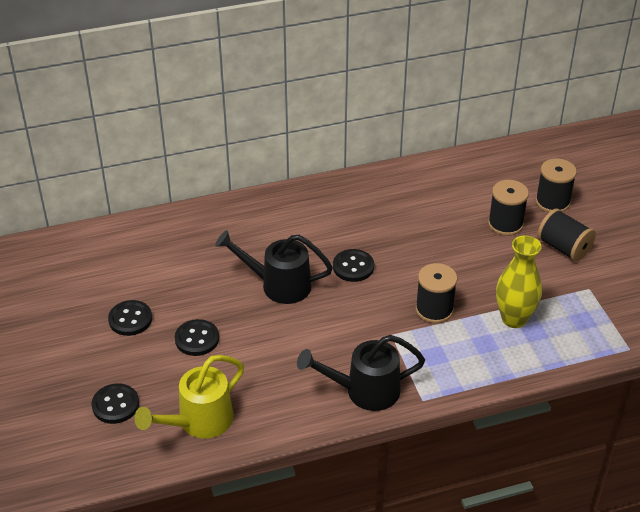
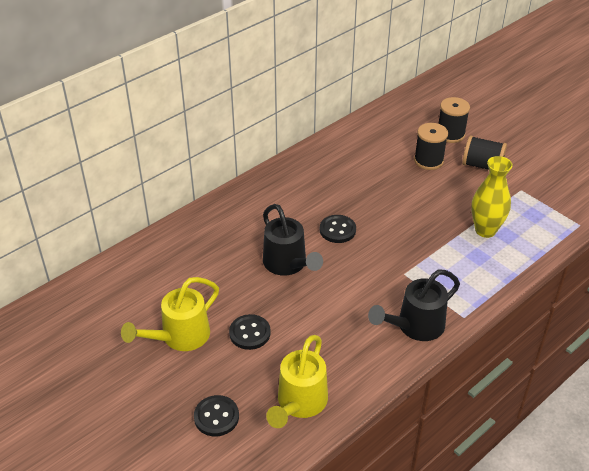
camera: 25 degrees left, 0 degrees up
(130, 319) = (179, 337): black button -> yellow watering can
(278, 285) = (288, 264): black watering can -> black watering can turned 105 degrees counterclockwise
(434, 310) = (423, 243): black spool -> none

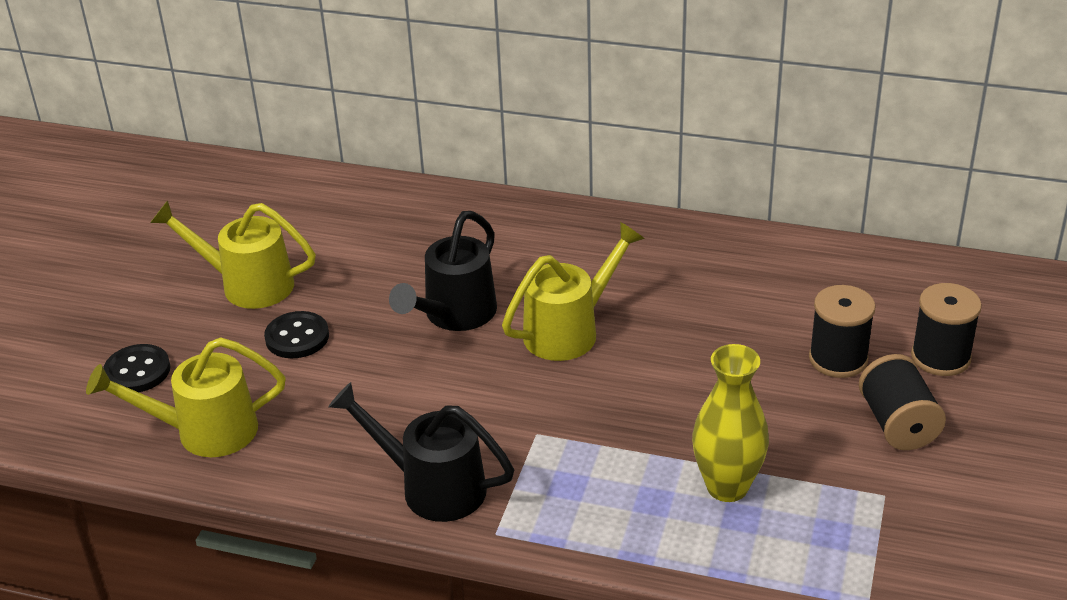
camera: 60 degrees right, 5 degrees down
(337, 230) = (569, 331): black button -> yellow watering can

